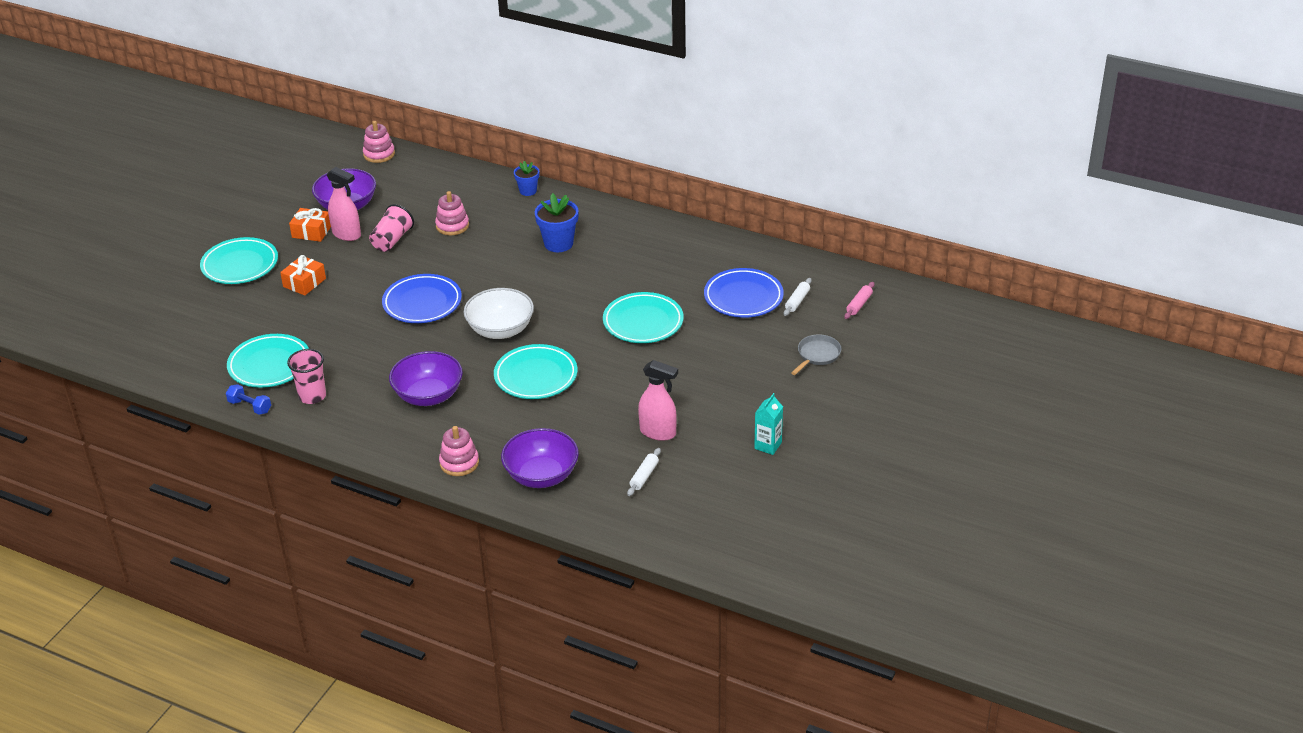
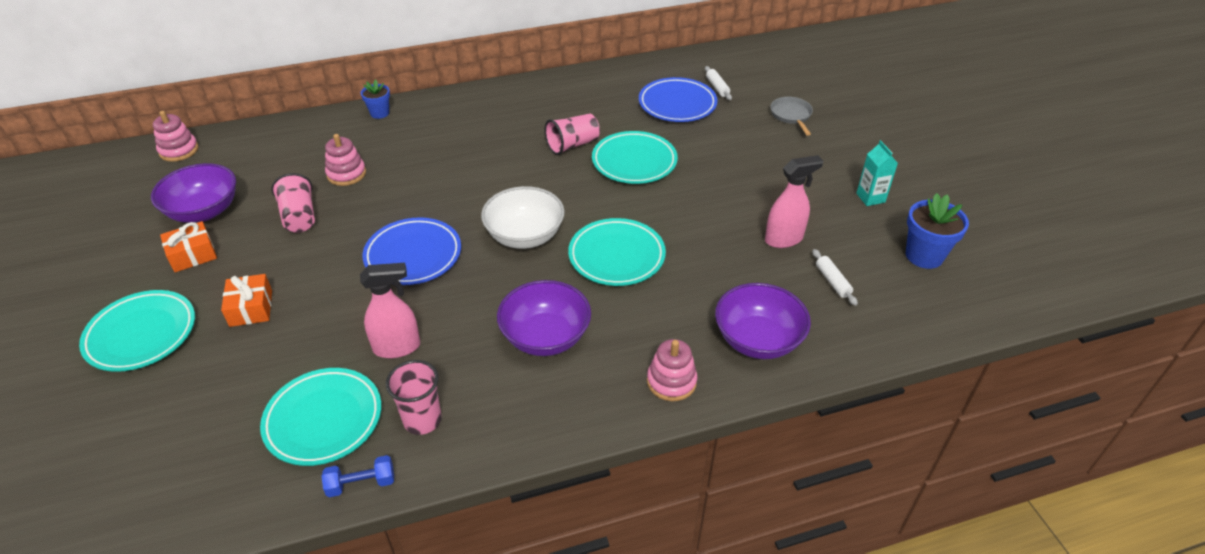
camera: 45 degrees left, 5 degrees up
(347, 234) = (240, 237): pink spray bottle -> pink spray bottle (397, 347)
(558, 243) = (470, 140): blue flower pot -> blue flower pot (924, 256)
(620, 286) = (572, 145): none -> pink cup
(859, 304) = (759, 69): pink rolling pin -> none

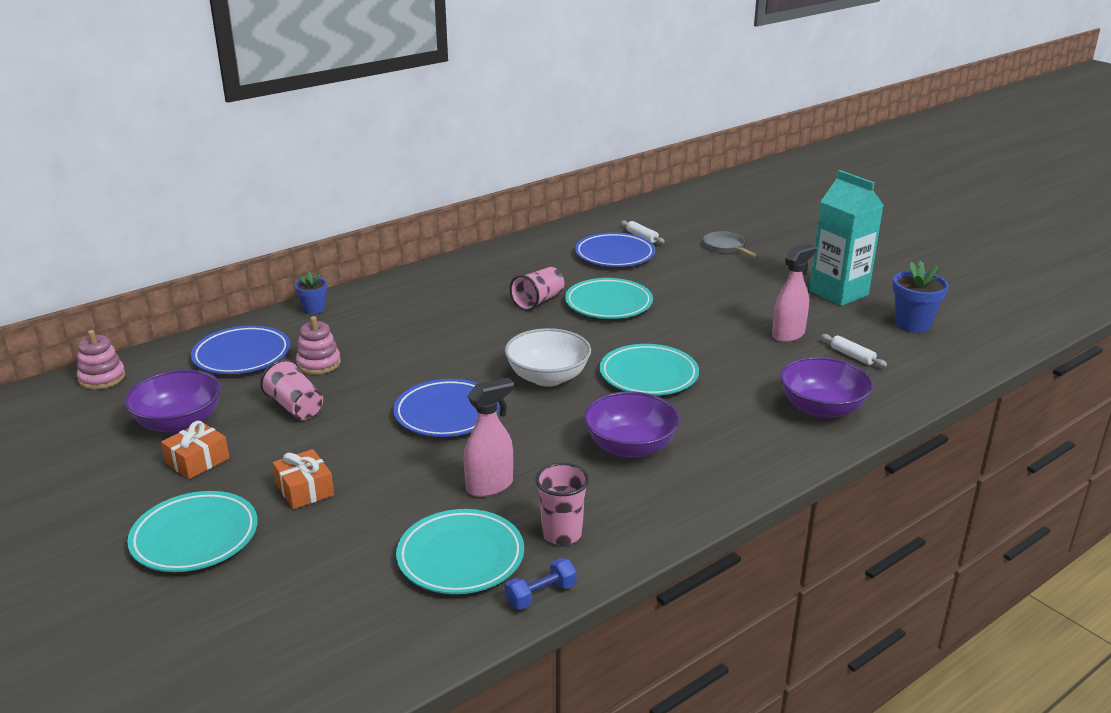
camera: 20 degrees left, 15 degrees down
(293, 151) = (242, 355): none -> blue plate
(671, 381) = (770, 453): pink stacking toy -> none
(870, 198) = (838, 293): turquoise carton -> turquoise carton, size x2.05

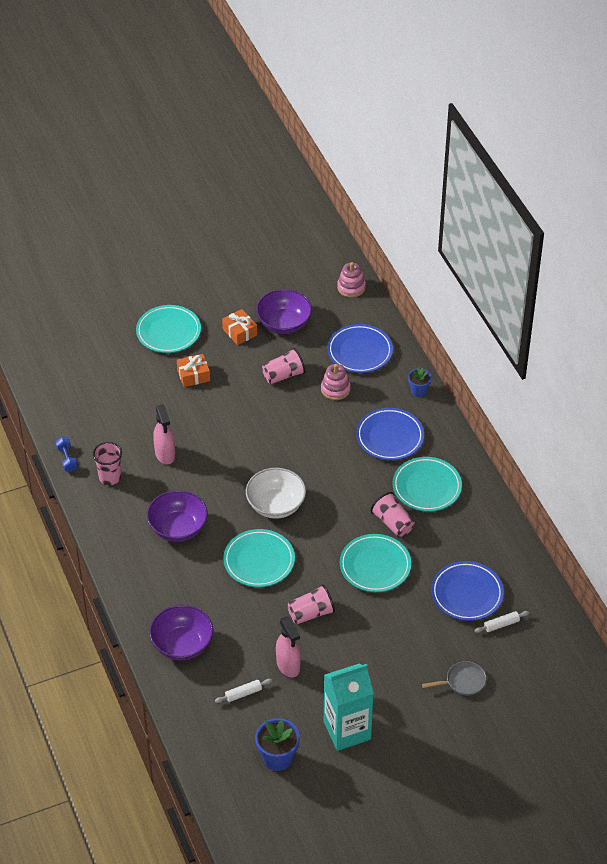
camera: 105 degrees right, 20 degrees up
(446, 414) = (249, 446): blue plate -> blue plate (390, 437)
(460, 557) = (108, 432): turquoise plate -> turquoise plate (426, 487)
(704, 331) = (311, 613): none -> pink cup

